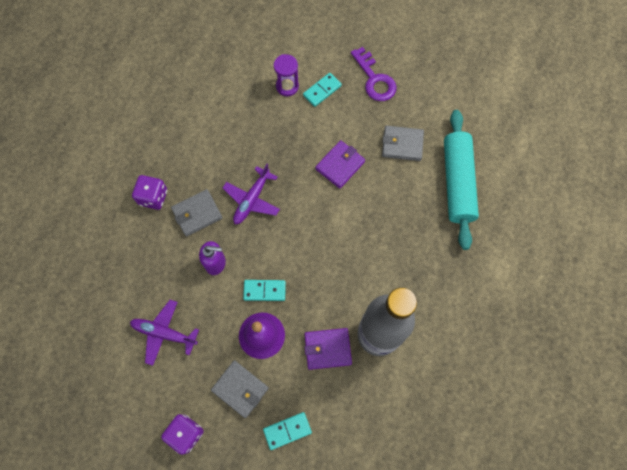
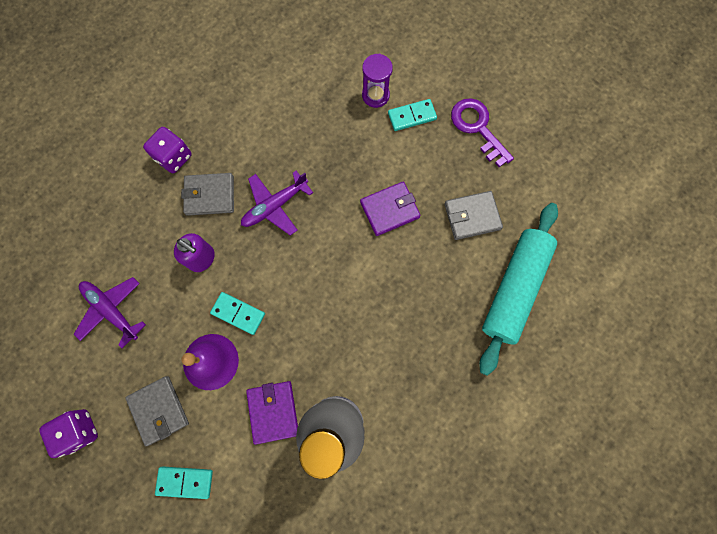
camera: 25 degrees right, 5 degrees up
(327, 349) = (273, 411): purple wallet -> purple wallet turned 60 degrees clockwise
(374, 79) = (477, 128): purple key -> purple key turned 150 degrees clockwise
(402, 144) = (472, 216): grey wallet -> grey wallet turned 45 degrees counterclockwise

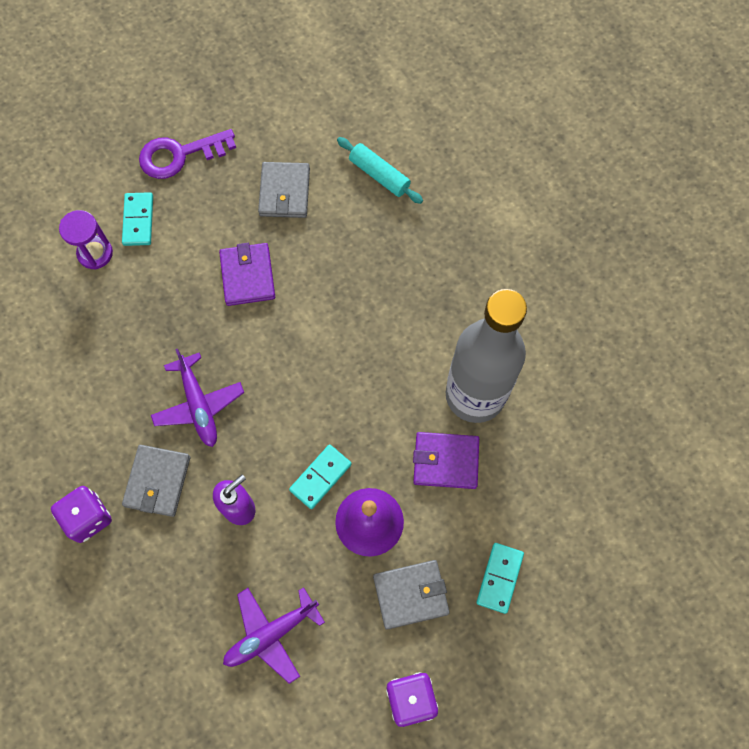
camera: 75 degrees left, 5 degrees down
(514, 289) = (379, 175): turquoise rolling pin -> turquoise rolling pin, size x0.52

